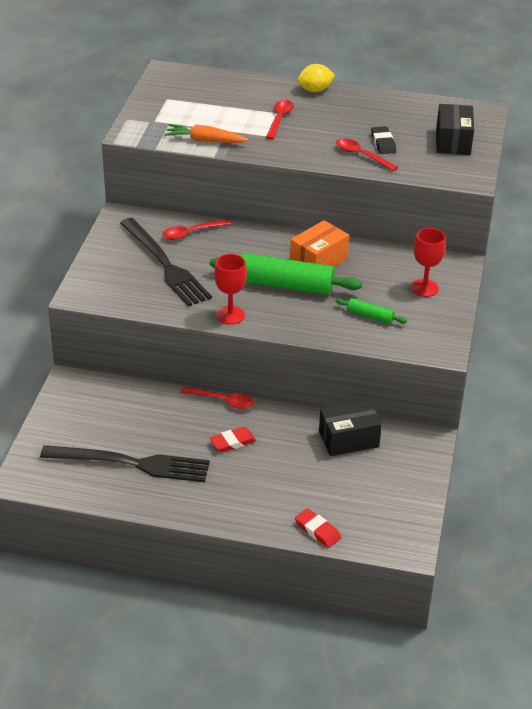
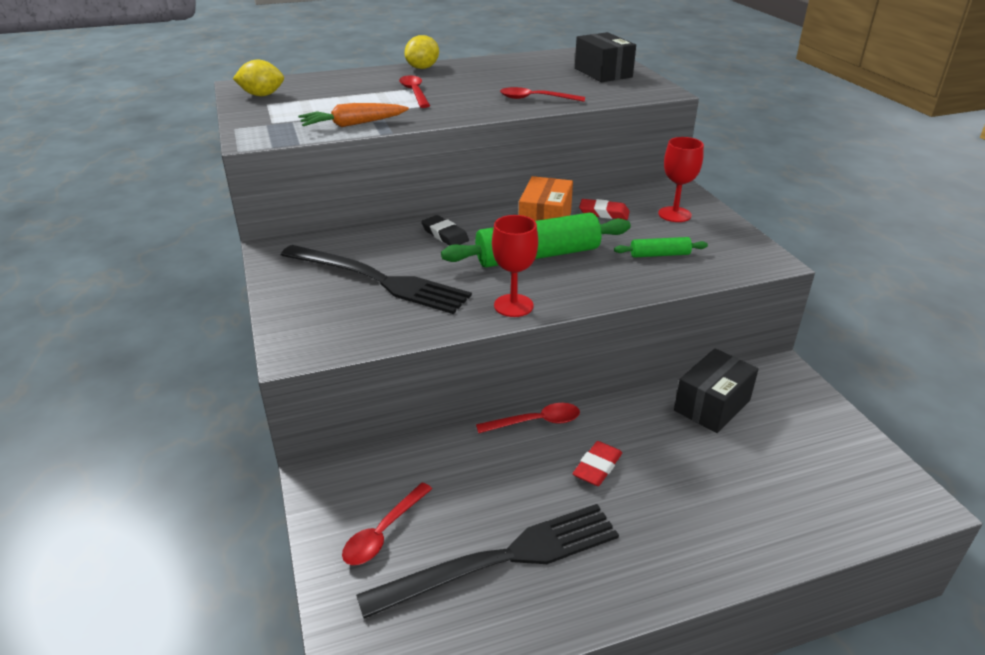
camera: 30 degrees left, 5 degrees down
(170, 88) = (262, 95): none -> yellow lemon
(191, 233) = (377, 240): red spoon -> red spoon (383, 533)
(317, 530) = (810, 533): red eraser -> red eraser (604, 213)
(383, 143) = (542, 86): black eraser -> black eraser (445, 235)

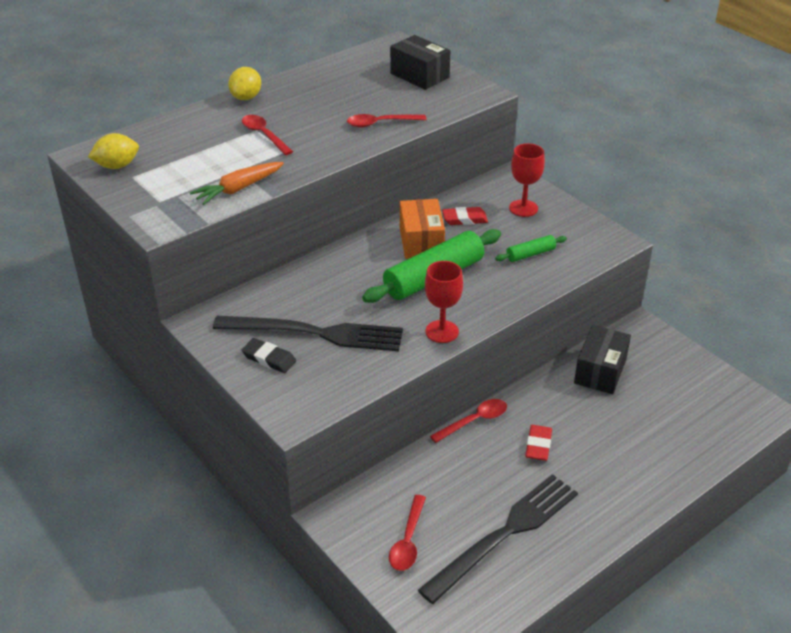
camera: 20 degrees left, 5 degrees up
(445, 235) = (342, 273): black eraser -> black eraser (269, 358)

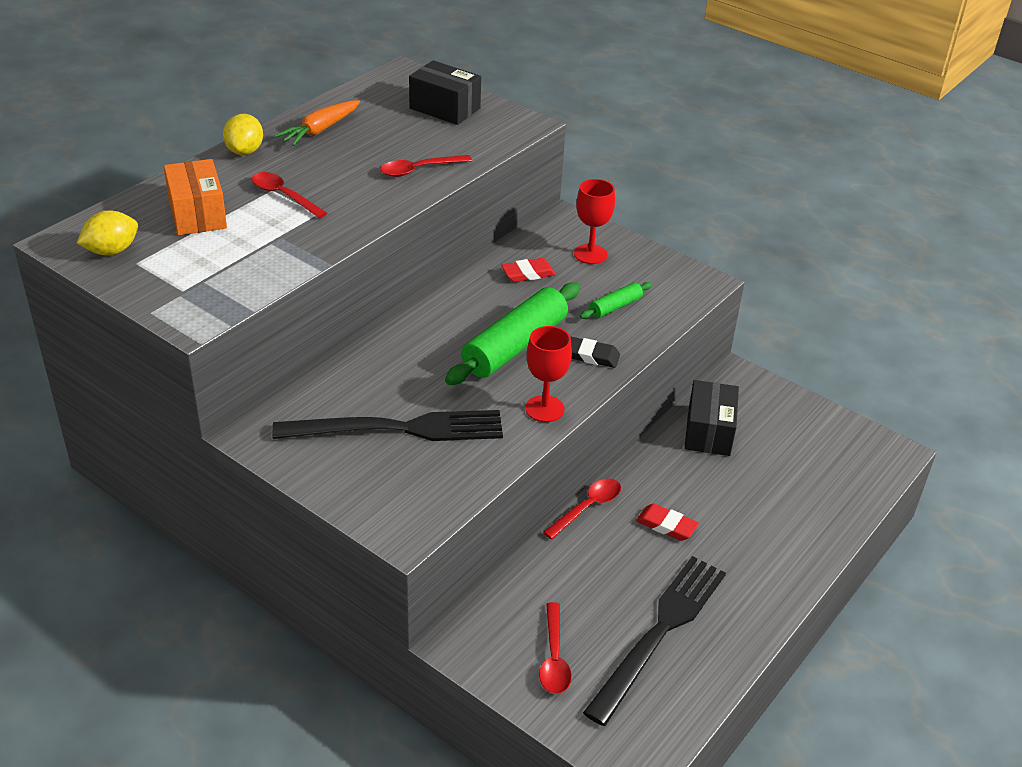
camera: 15 degrees left, 0 degrees up
(238, 189) = (276, 265): orange carrot -> orange carrot (320, 130)
(269, 358) = (352, 466): black eraser -> black eraser (590, 355)
(421, 242) = (487, 305): orange box -> orange box (197, 214)
(538, 445) = (666, 525): red eraser -> red eraser turned 60 degrees counterclockwise

